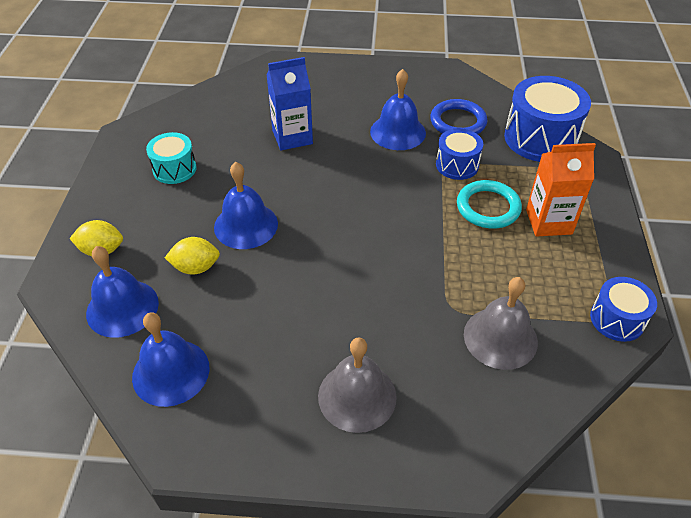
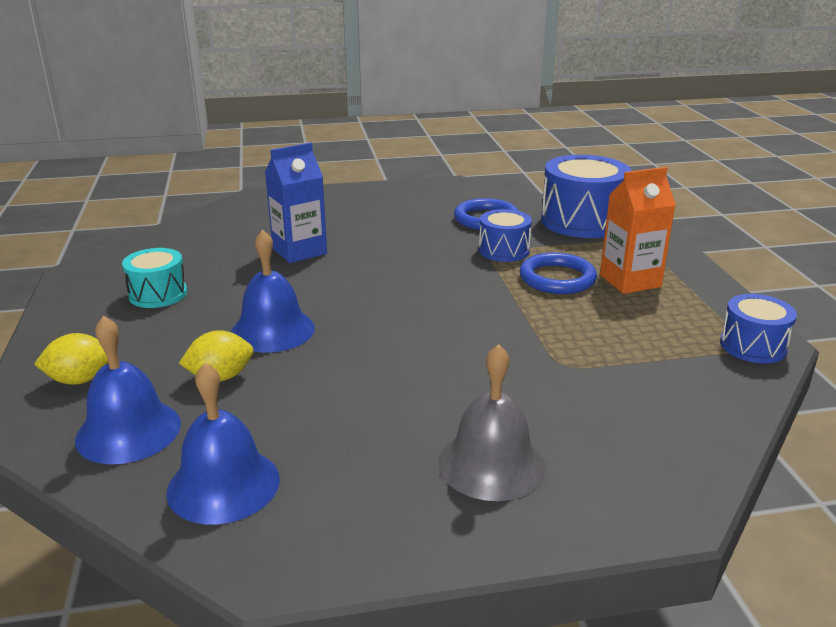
camera: 15 degrees left, 20 degrees down
(398, 132) = (423, 233): blue bell -> none
(488, 207) = (557, 278): turquoise ring -> blue ring
(500, 337) = (635, 381): grey bell -> none

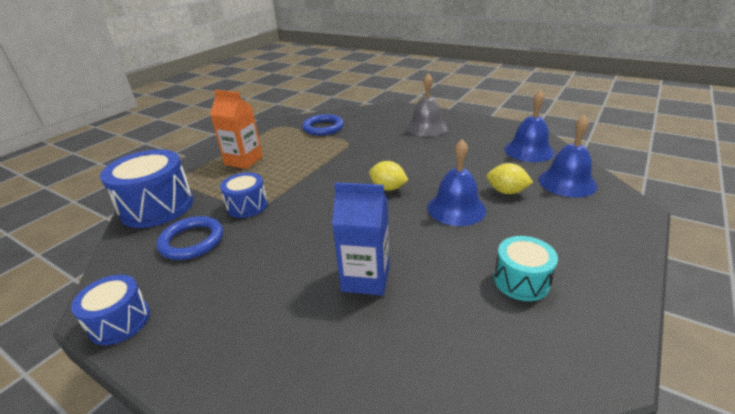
camera: 135 degrees left, 5 degrees up
(80, 380) = (596, 221): yellow lemon -> yellow lemon (388, 188)
(557, 278) = (267, 175): blue ring -> blue ring (323, 127)
(753, 346) = (276, 124): blue drum -> blue drum (120, 321)

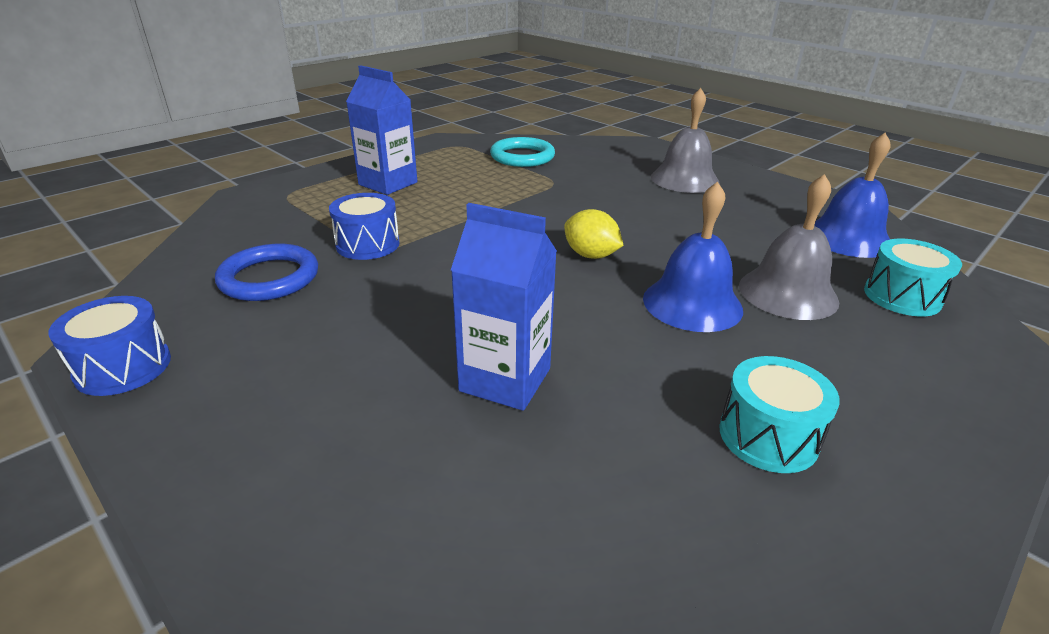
camera: 10 degrees right, 0 degrees up
(157, 207) = (242, 224): blue drum -> none
(243, 161) = (388, 183): orange carton -> blue carton
(323, 127) = (522, 157): blue ring -> turquoise ring
(506, 191) = (788, 293): yellow lemon -> grey bell
(567, 182) = (902, 296): blue bell -> turquoise drum

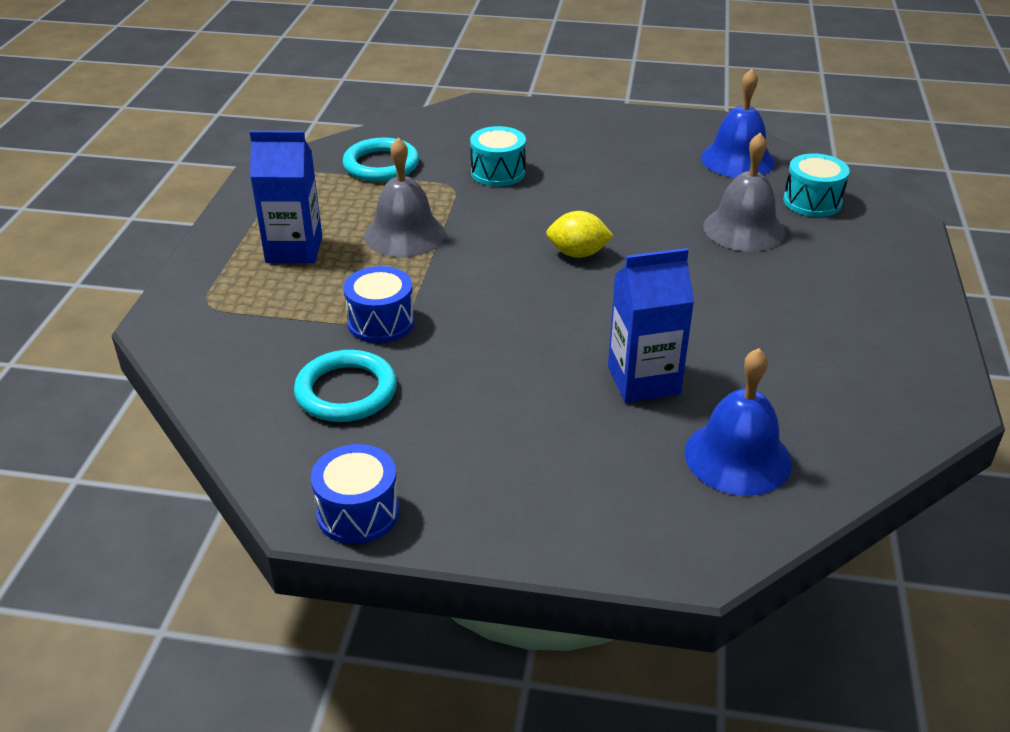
camera: 35 degrees left, 5 degrees up
(269, 278) = (346, 391): blue ring -> turquoise ring
(684, 179) = (560, 140): grey bell -> grey bell (405, 234)
(692, 303) = (694, 265): blue bell -> blue bell (737, 457)
(768, 436) = (825, 340): turquoise drum -> turquoise drum (498, 172)

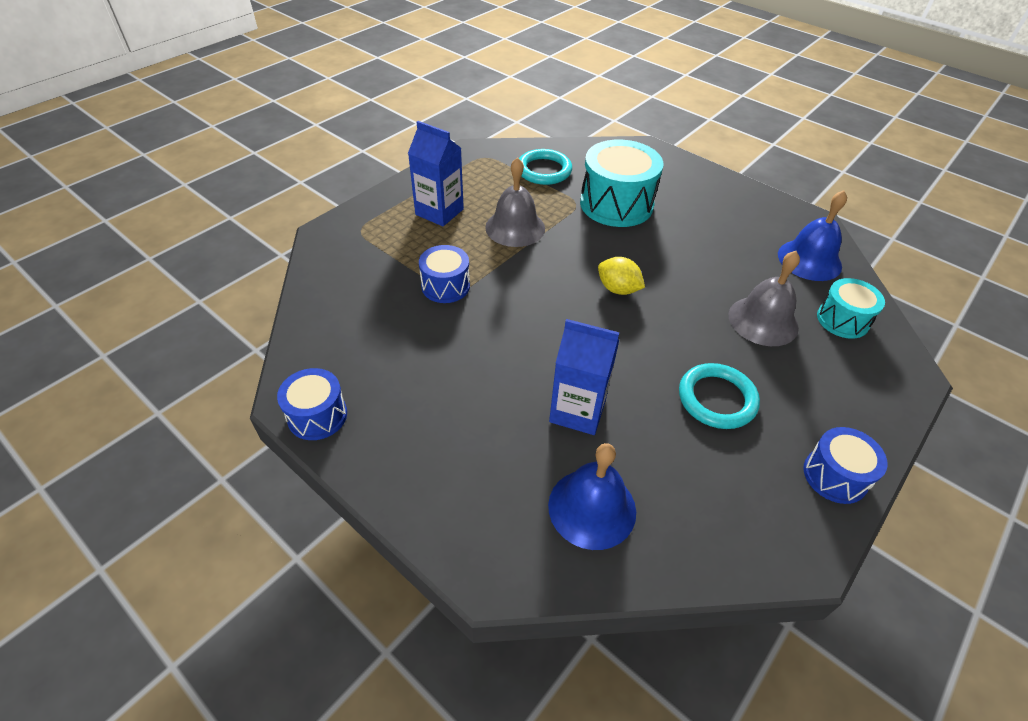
camera: 30 degrees right, 10 degrees up
(346, 391) = (383, 326): turquoise ring -> turquoise ring (717, 399)
(498, 172) = (616, 204): turquoise drum -> turquoise drum, size x1.75
(917, 332) = (835, 476): none -> blue drum

